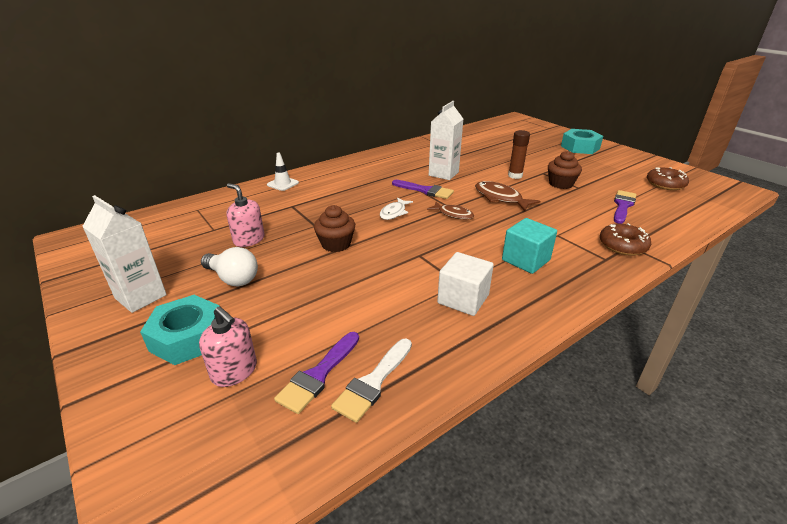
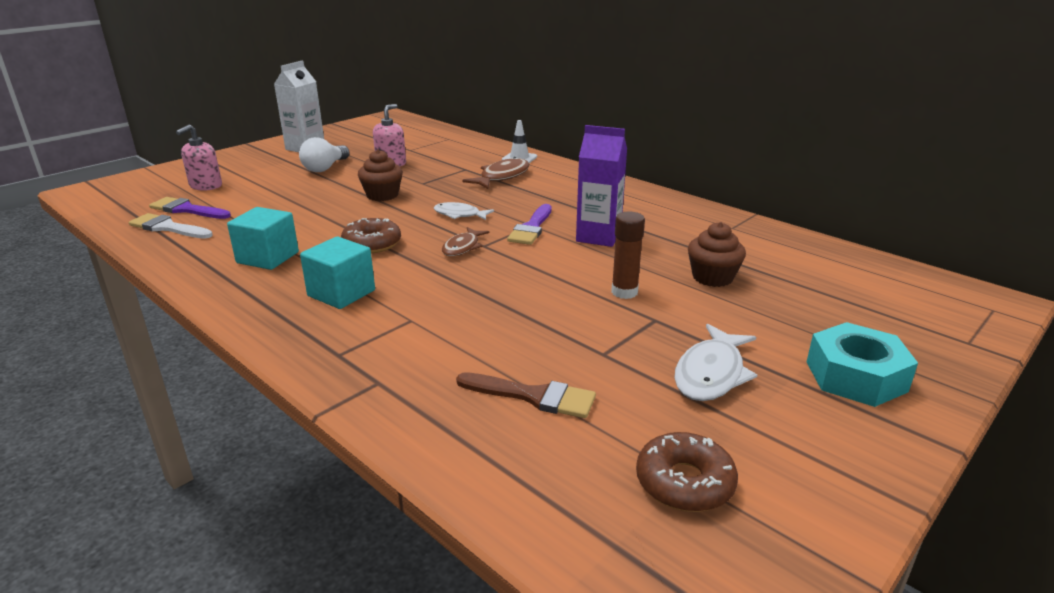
camera: 80 degrees right, 5 degrees down
(188, 337) = (250, 168): turquoise nut -> none
(443, 174) = (598, 237): white carton -> purple carton
(463, 299) = (268, 257): white cube -> turquoise cube
(500, 198) = (525, 278): brown fish -> brown fish (502, 177)
(560, 184) = (610, 335): brown cupcake -> brown cupcake (712, 277)
(588, 169) = (711, 374): none -> white fish
(622, 245) = (378, 375): brown donut -> brown donut (372, 244)
(623, 206) = (533, 396): purple brush -> brown brush

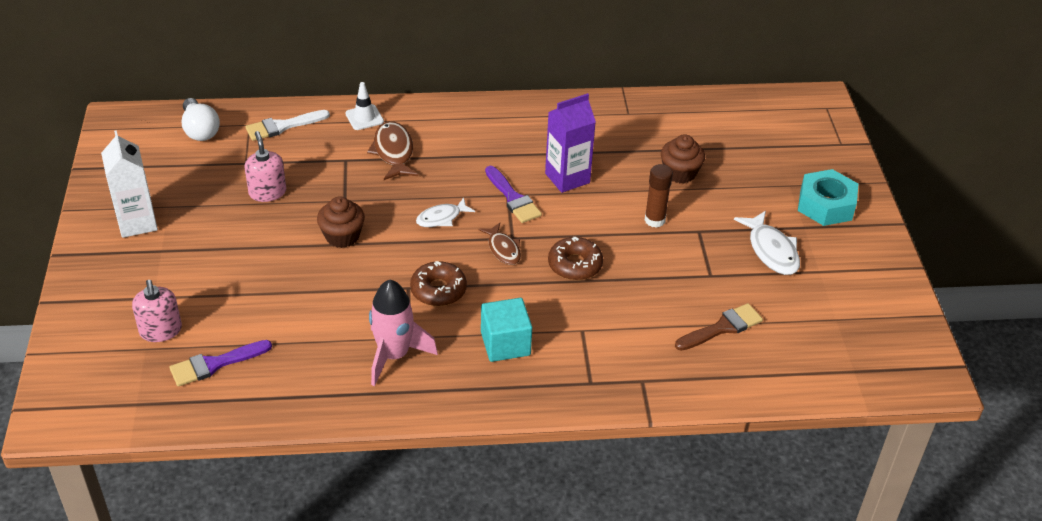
camera: 50 degrees left, 15 degrees up
(168, 228) = (247, 390): white brush -> white brush (282, 126)
(268, 257) = (394, 355): turquoise cube -> pink rocket
(325, 168) = (220, 236): white light bulb -> white light bulb (200, 130)
(684, 482) = (839, 322): brown donut -> brown donut (575, 265)

